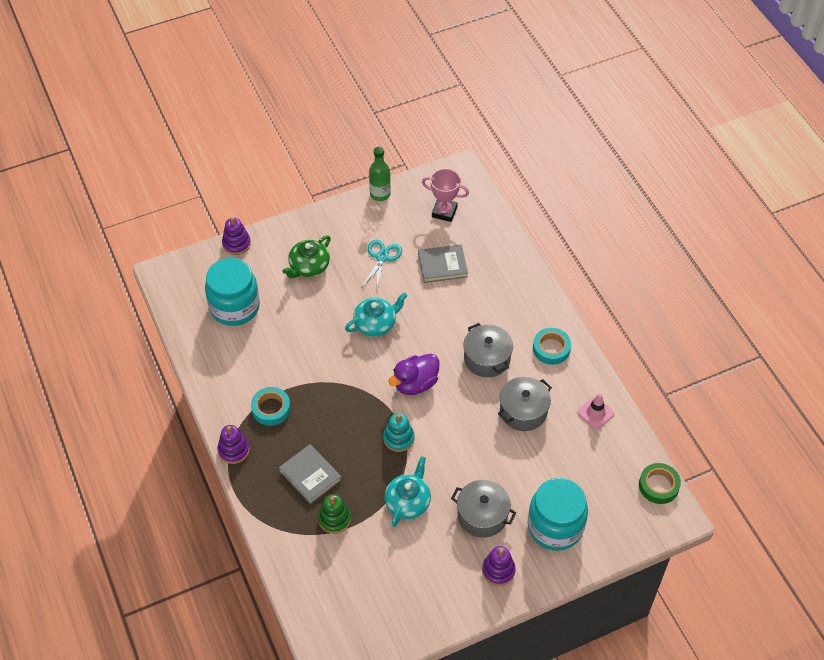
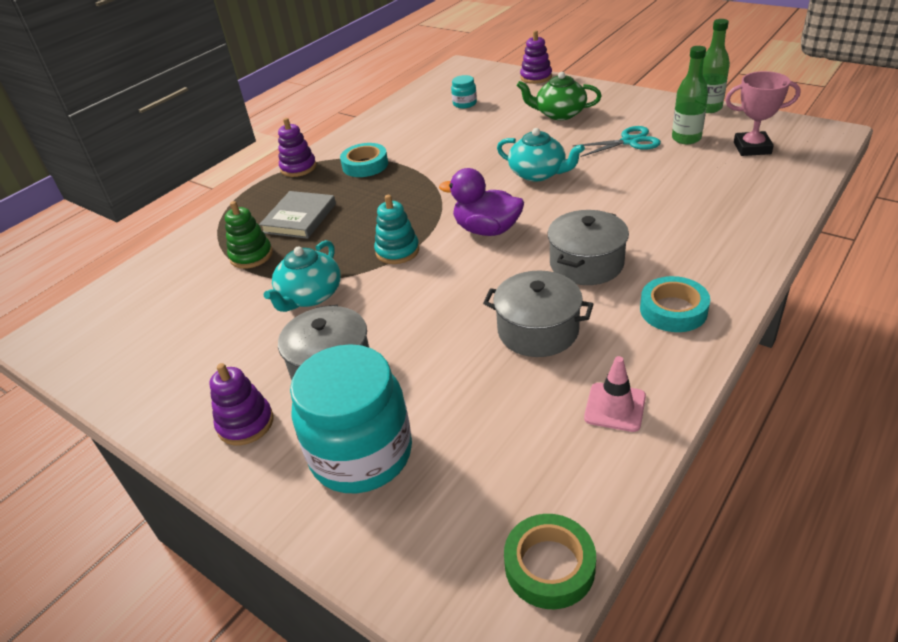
camera: 65 degrees right, 15 degrees down
(234, 307) = (464, 104): turquoise jar -> turquoise jar, size x0.43
(405, 230) = (686, 138): none -> green bottle
(408, 502) = (310, 296): turquoise teapot -> turquoise teapot turned 120 degrees clockwise
(442, 265) = (677, 177): grey book -> none
(444, 212) = (752, 148): pink trophy -> pink trophy turned 75 degrees counterclockwise

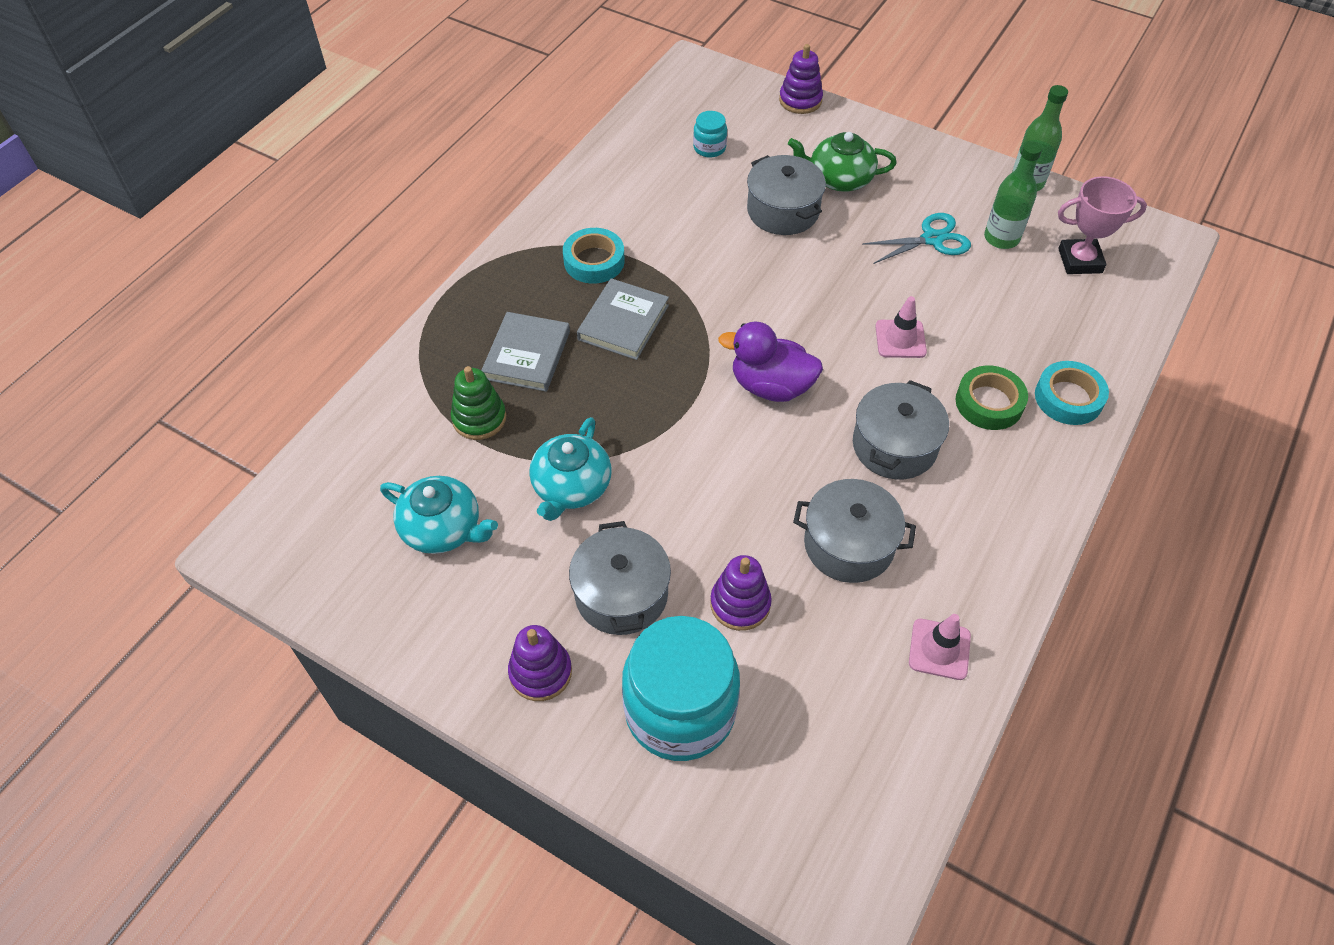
camera: 10 degrees left, 15 degrees up
(298, 168) = (503, 260): purple stacking toy -> purple stacking toy (740, 604)
(378, 197) = (623, 322): none -> grey book
(397, 251) = (665, 417): turquoise stacking toy -> none
(513, 132) = (783, 211): none -> grey pot
(538, 173) = (823, 290): turquoise teapot -> turquoise teapot (443, 528)
(549, 566) = (889, 835): green tape -> green tape (989, 403)
(598, 198) = (900, 339): none -> pink traffic cone
(673, 310) = (994, 518): turquoise tape -> turquoise tape (1068, 398)

